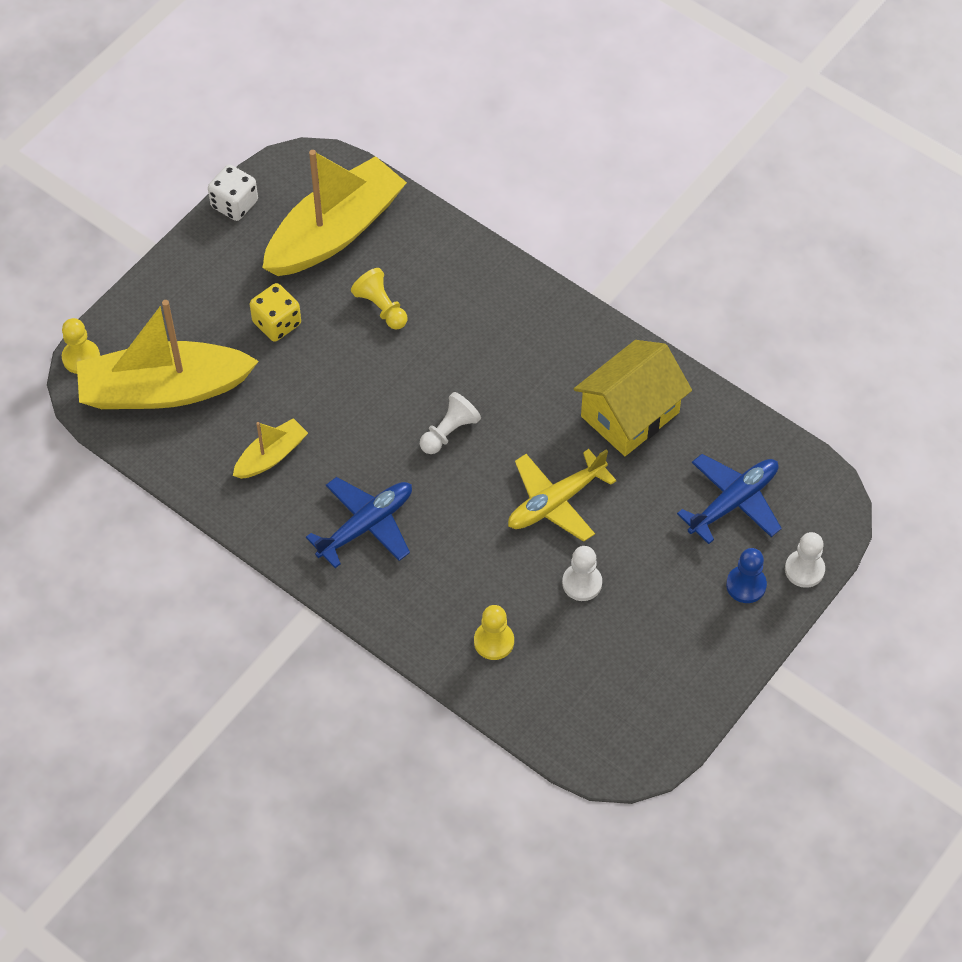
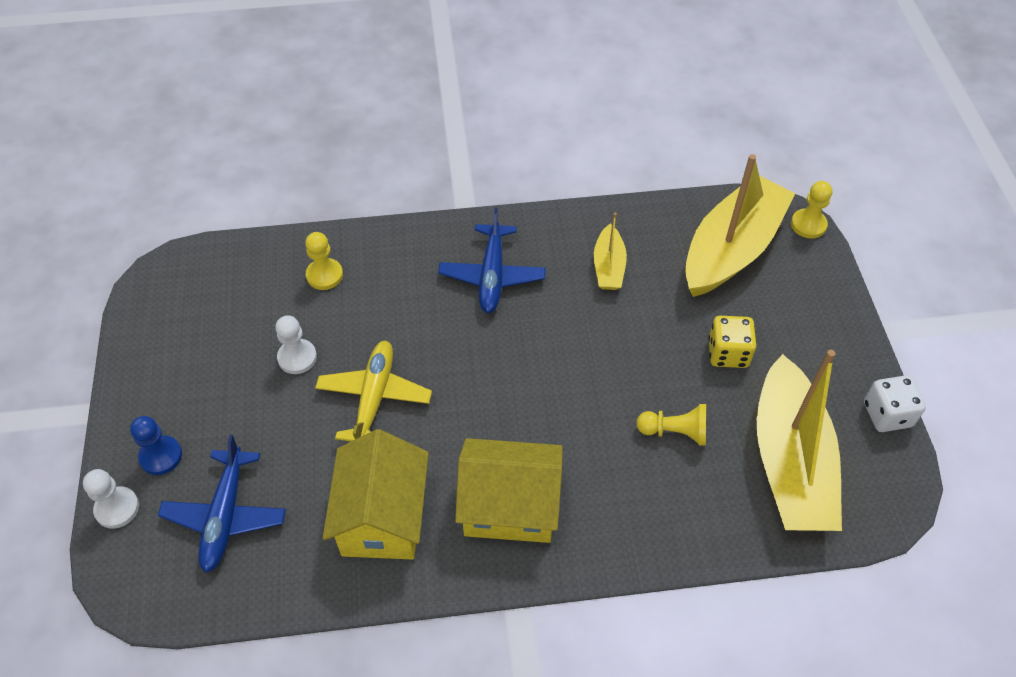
camera: 135 degrees right, 5 degrees down
(449, 431) = (510, 382): white pawn -> none
(541, 353) = (510, 506): none -> yellow house

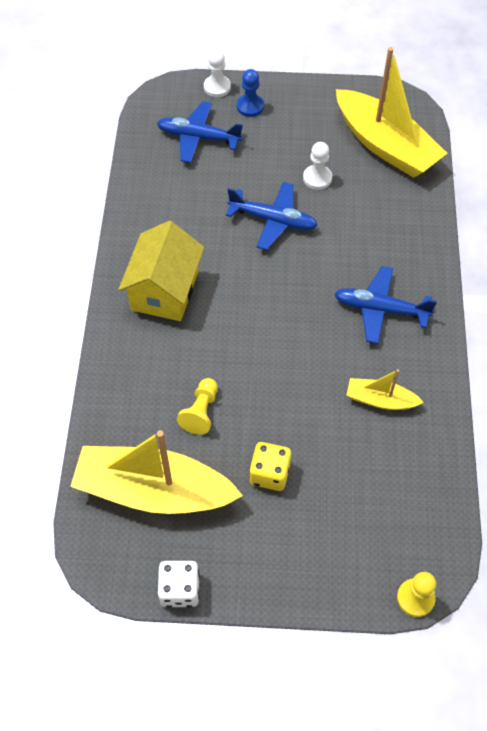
camera: 100 degrees right, 5 degrees up
(324, 275) = (394, 198): yellow pawn -> none
(374, 398) = (273, 220): yellow plane -> blue plane
(382, 517) = (175, 217): yellow house -> none
(732, 249) = (390, 512): yellow boat -> yellow boat (385, 145)

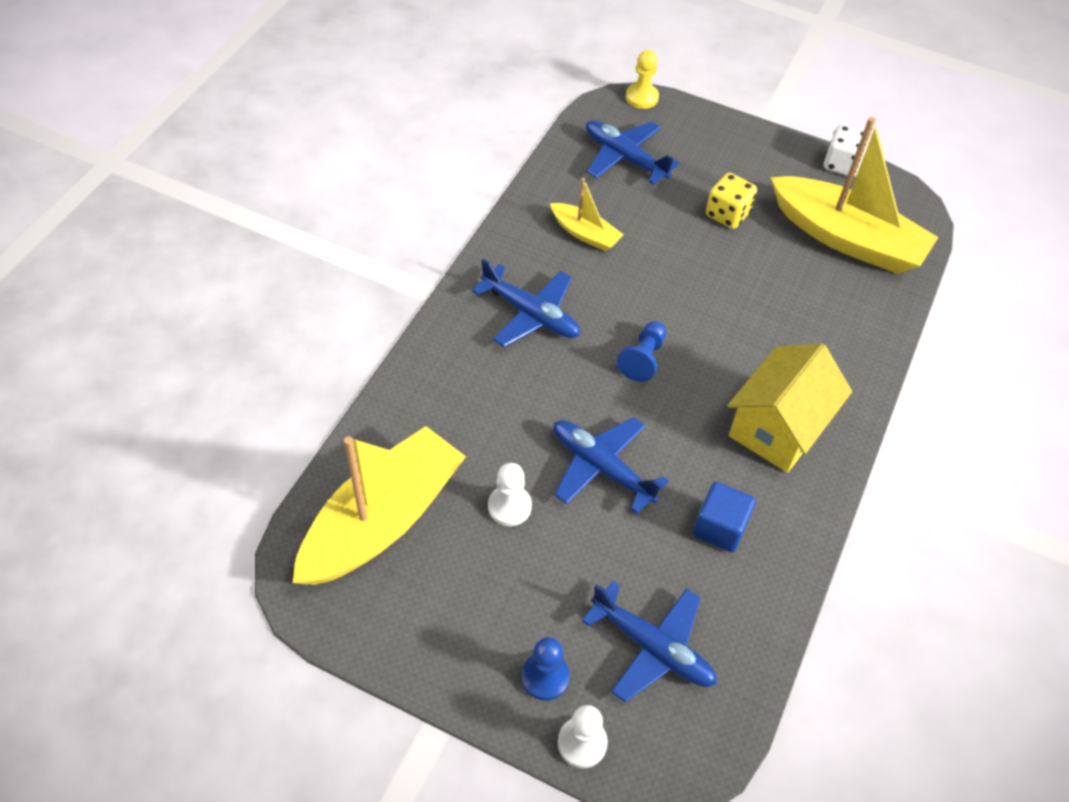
camera: 160 degrees left, 5 degrees down
(183, 211) = (719, 528): none -> blue cube
(201, 412) = (777, 286): yellow pawn -> none
(281, 306) = (643, 359): none -> blue pawn
(385, 145) = (382, 520): yellow boat -> yellow boat turned 60 degrees clockwise
(390, 503) = (624, 158): none -> blue plane

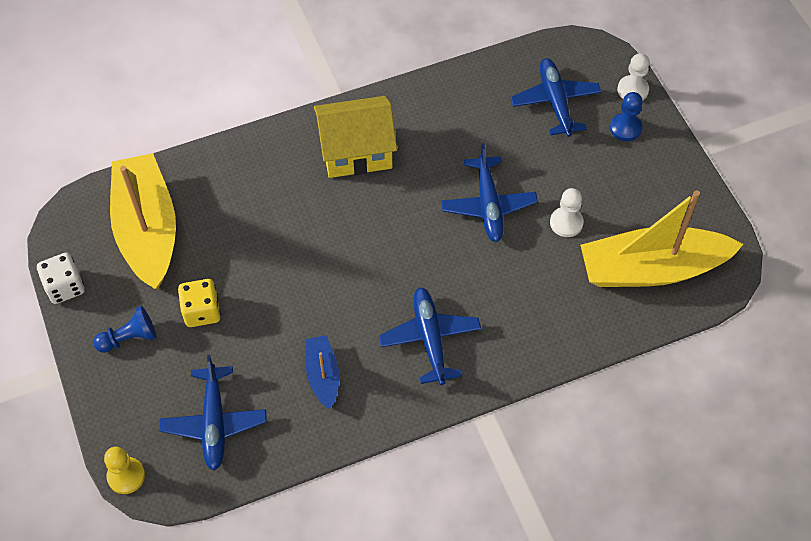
camera: 135 degrees left, 5 degrees up
(585, 234) = (323, 375): yellow boat -> blue boat
(643, 359) = (388, 251): blue pawn -> blue pawn (129, 338)
(719, 528) = (455, 127): blue cube -> none

